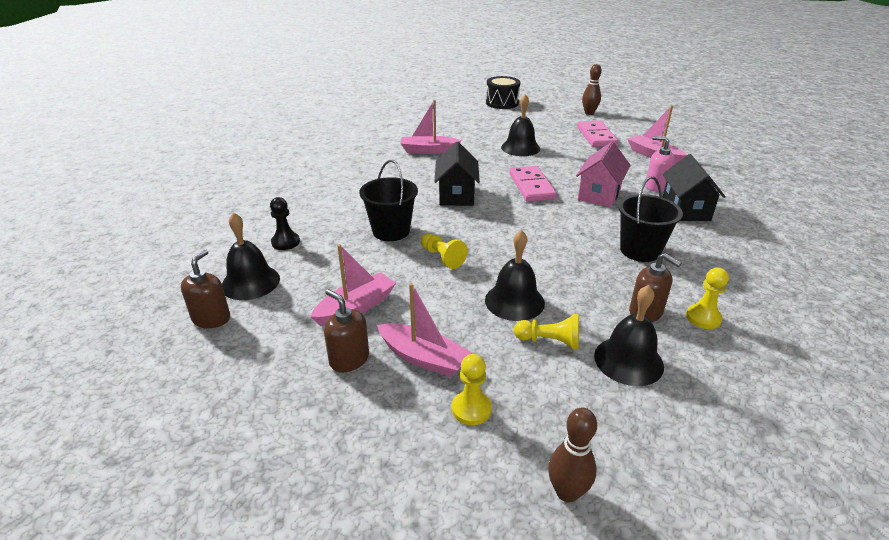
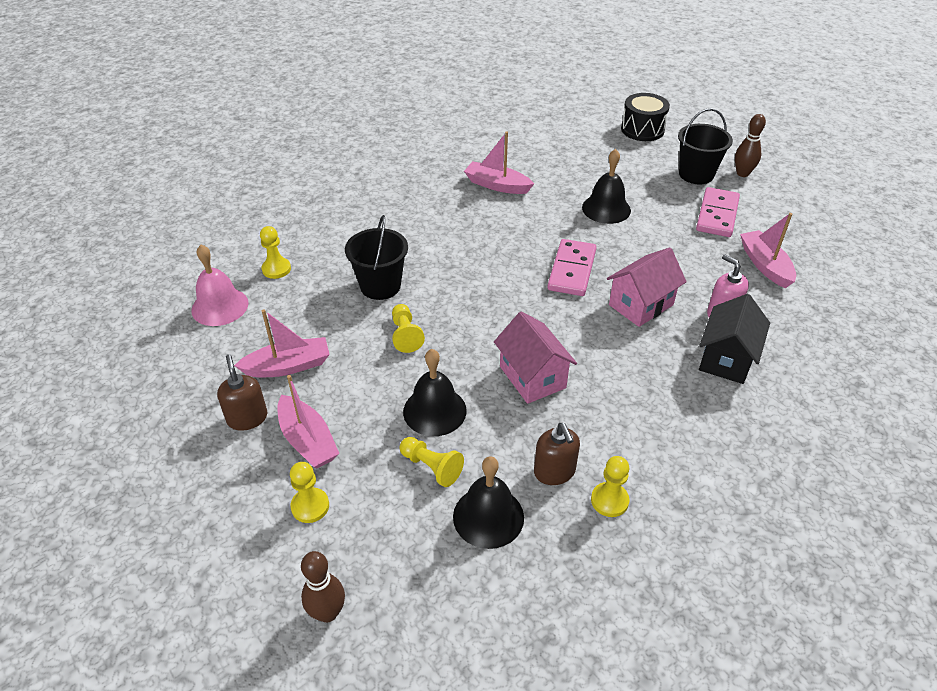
camera: 25 degrees right, 10 degrees up
(211, 318) = (167, 335): brown soap dispenser -> none
(250, 282) = (220, 306): black bell -> pink bell
(285, 242) = (276, 269): black pawn -> yellow pawn
(456, 195) = (479, 258): black house -> none
(568, 257) = (532, 377): none -> pink house
(640, 250) = (618, 396): black bucket -> black bucket (696, 174)

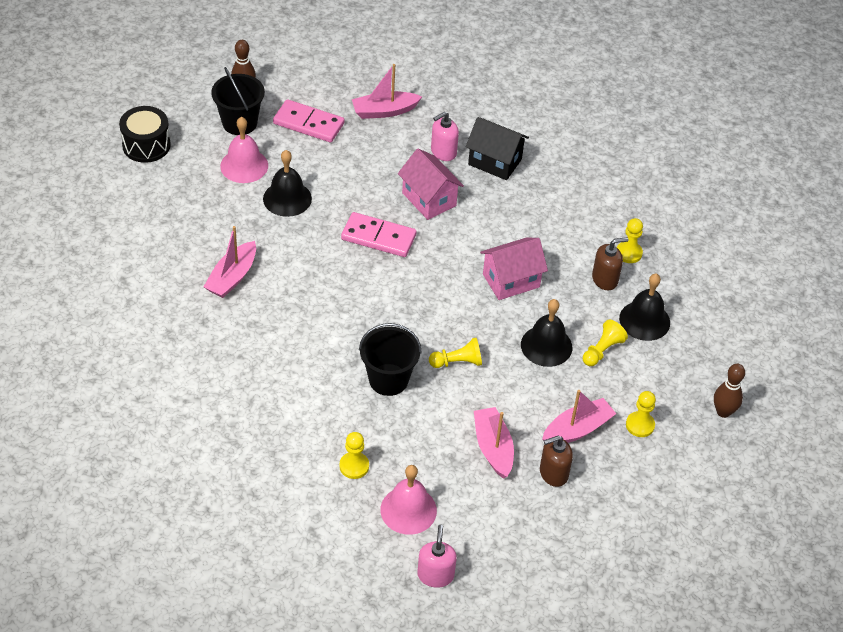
camera: 90 degrees left, 5 degrees up
(140, 327) = (435, 575): none -> pink soap dispenser
(640, 181) = (244, 165): none -> pink bell

